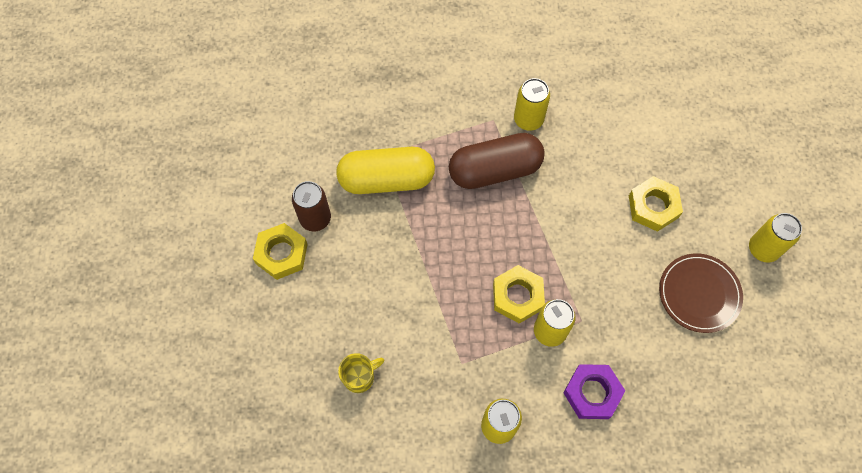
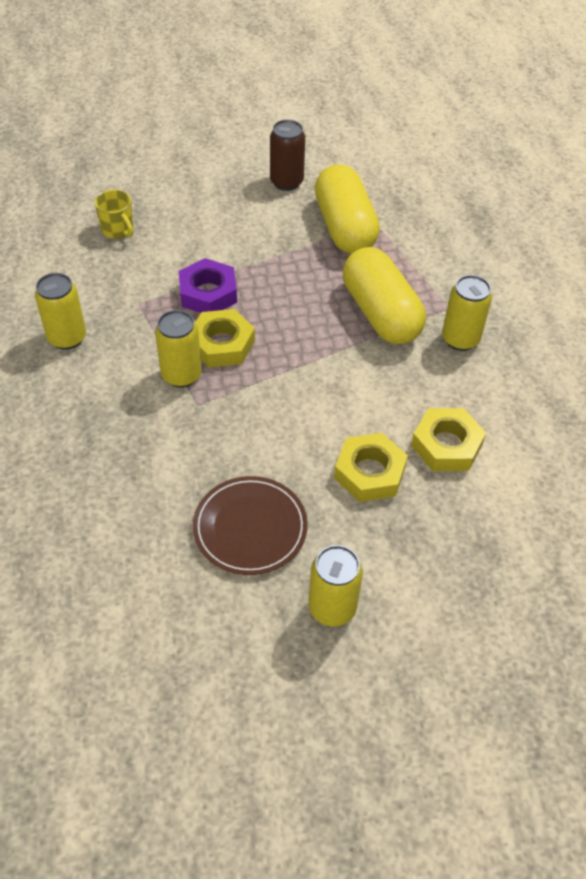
camera: 80 degrees right, 15 degrees down
(281, 254) = (243, 164): yellow nut -> yellow nut (446, 445)
(495, 170) = (380, 313): brown capsule -> yellow capsule
(592, 393) = (107, 418): purple nut -> purple nut (208, 293)

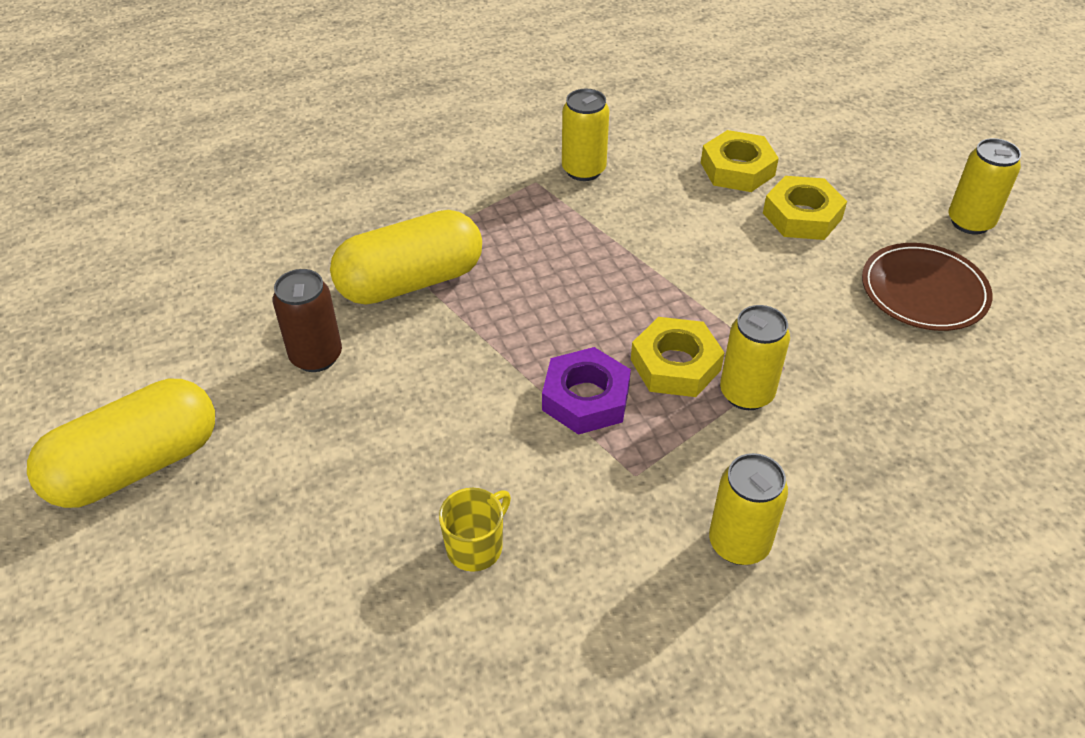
camera: 100 degrees left, 5 degrees down
(380, 313) = (565, 232): yellow capsule -> yellow capsule (136, 466)

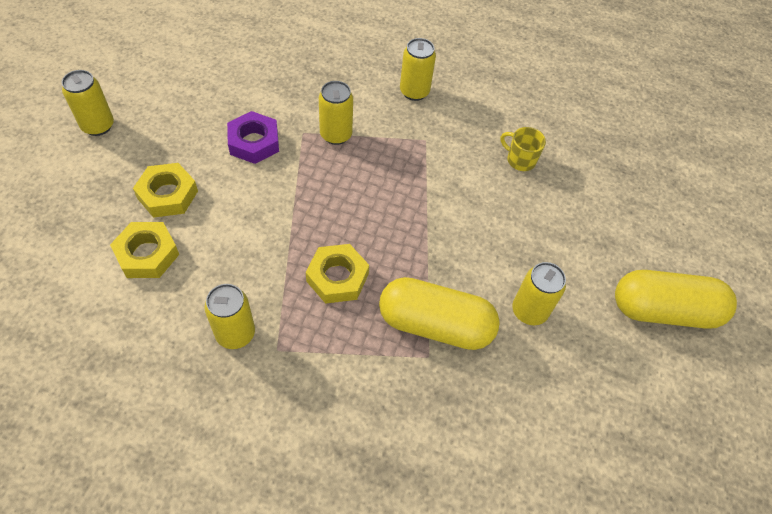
camera: 145 degrees left, 10 degrees up
(316, 356) = (529, 311): brown can -> yellow can
(476, 546) = (520, 160): yellow mug -> yellow mug turned 45 degrees clockwise
(586, 398) = (410, 184): purple nut -> purple nut (254, 142)
(675, 365) = (349, 169): yellow nut -> yellow nut (337, 277)
(924, 291) = (185, 115): brown plate -> none

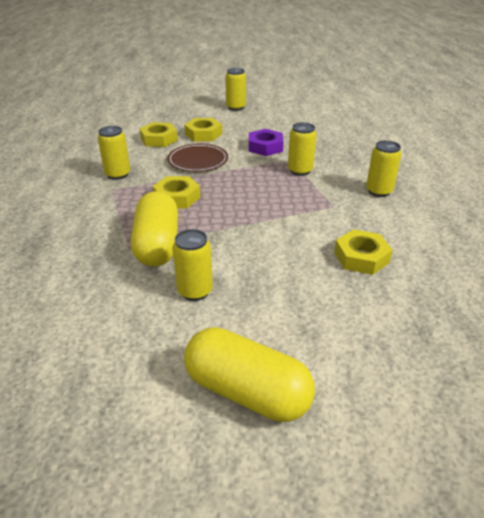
camera: 75 degrees right, 20 degrees down
(248, 226) = (198, 160): none -> brown plate
(520, 160) = (361, 257): yellow mug -> yellow nut
(663, 310) = (247, 391): yellow capsule -> yellow capsule turned 45 degrees counterclockwise

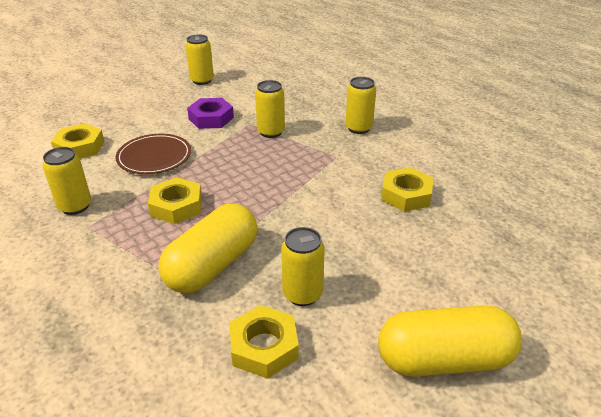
camera: 35 degrees left, 0 degrees up
(157, 244) = (212, 265): yellow capsule -> yellow capsule turned 75 degrees clockwise
(203, 134) = (128, 125): yellow nut -> yellow nut (264, 347)
(236, 107) = (131, 83): yellow can -> yellow can (202, 80)

